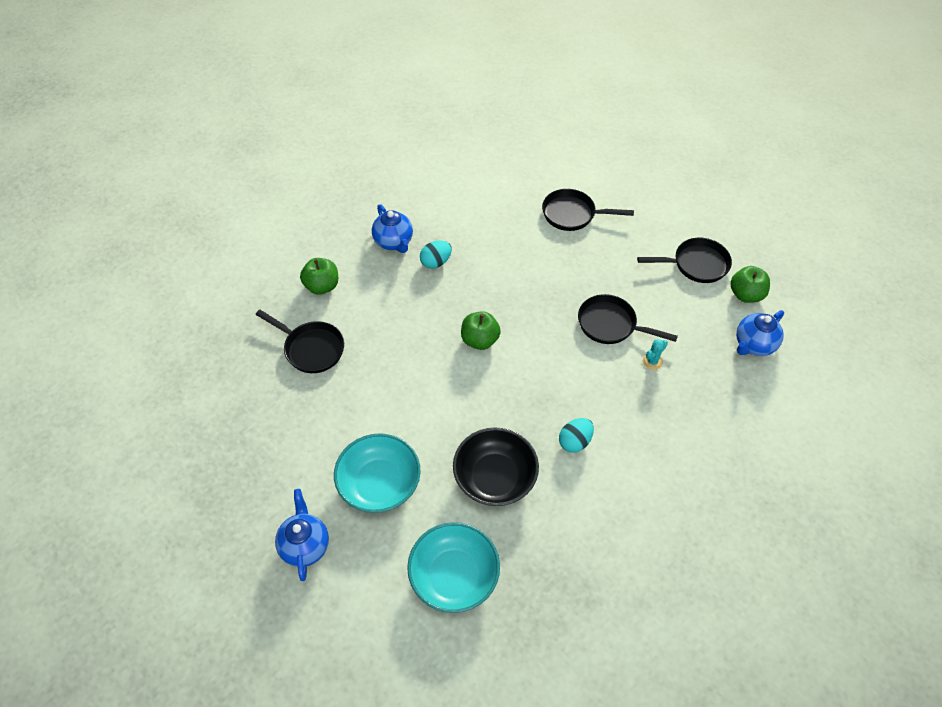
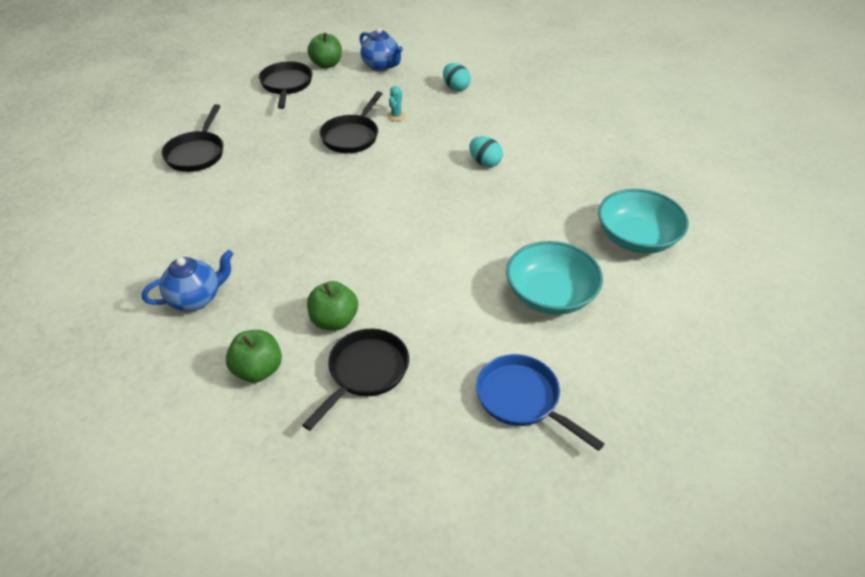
camera: 90 degrees left, 10 degrees down
(270, 451) = (522, 399): none -> blue pan
(305, 545) = (636, 353): blue teapot -> none
(436, 262) = (241, 259): turquoise egg -> turquoise egg (456, 87)
(480, 340) = (363, 222): green apple -> green apple (334, 321)
(495, 477) = (529, 212): black bowl -> none
(652, 361) = (396, 116): turquoise cactus -> turquoise cactus turned 60 degrees clockwise

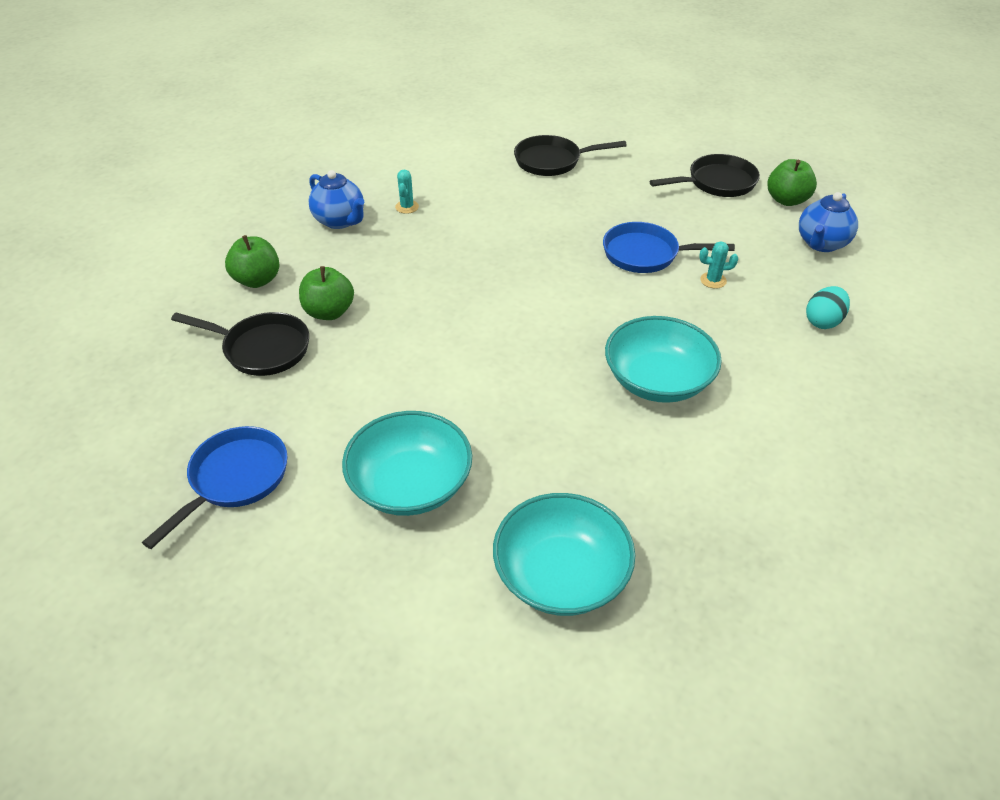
camera: 75 degrees right, 0 degrees up
(204, 250) = (407, 207): none -> turquoise cactus
(352, 136) = (646, 254): black pan -> blue pan
(485, 163) = (657, 380): turquoise egg -> turquoise bowl

